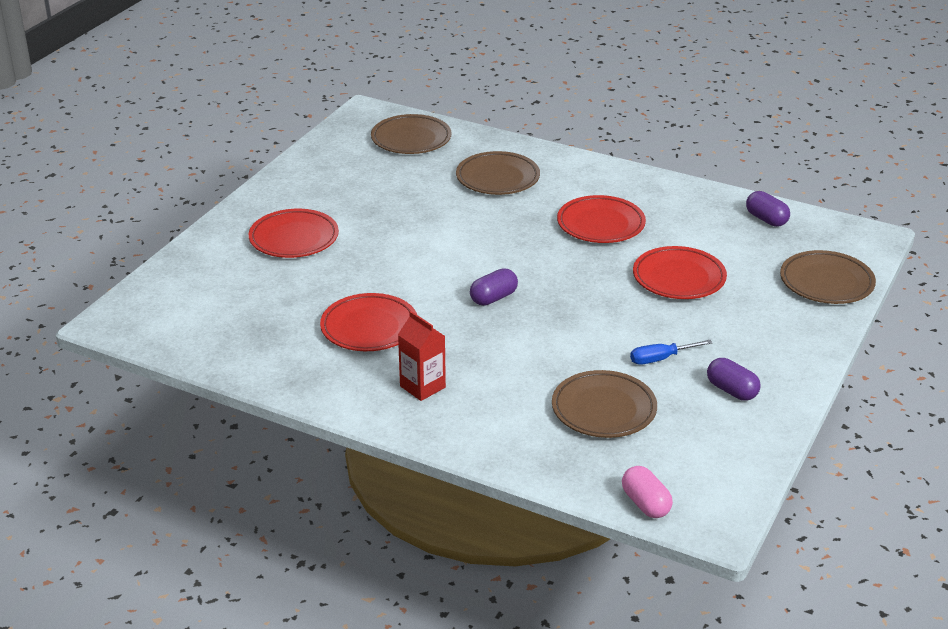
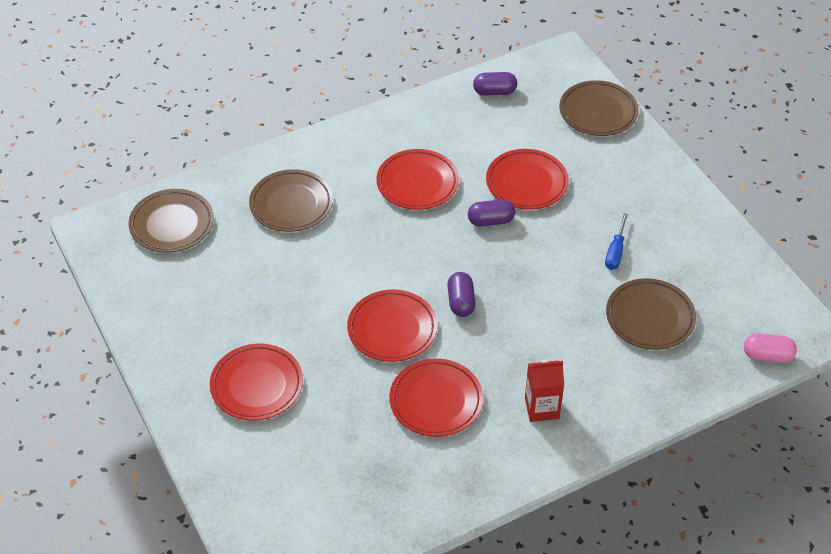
camera: 55 degrees left, 15 degrees up
(422, 276) = (392, 329): none -> red plate
(732, 390) = (680, 237): purple capsule -> purple capsule (491, 221)

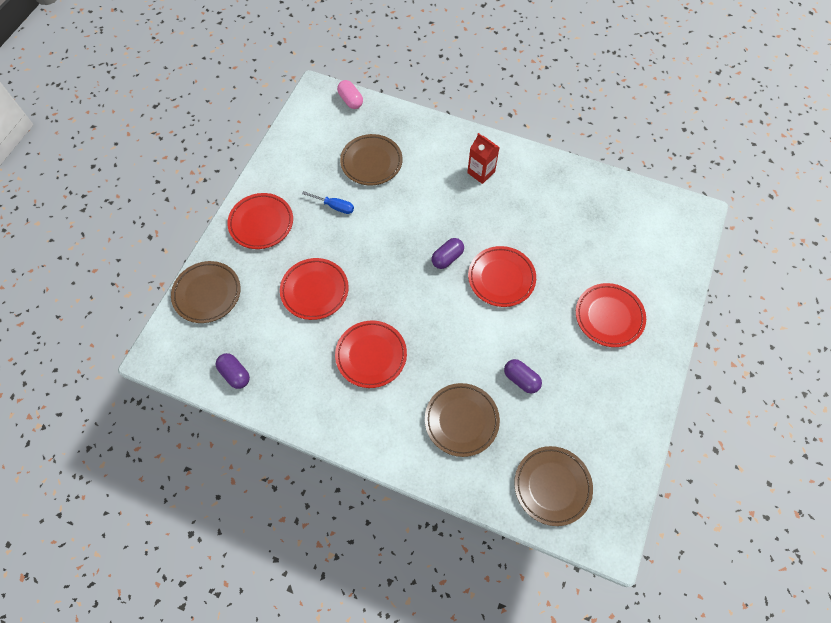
camera: 130 degrees left, 15 degrees up
(436, 401) = (526, 221): red plate -> red plate (261, 223)
(491, 221) = (367, 288): purple capsule -> purple capsule (521, 379)
(615, 252) = (335, 206): blue screwdriver -> blue screwdriver turned 45 degrees clockwise

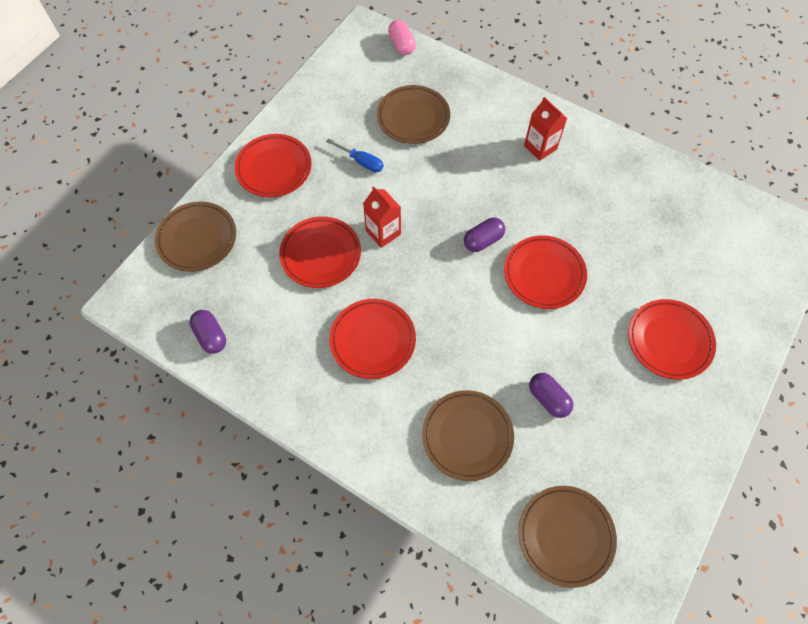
camera: 10 degrees right, 0 degrees up
(363, 264) = (383, 232): none -> red carton

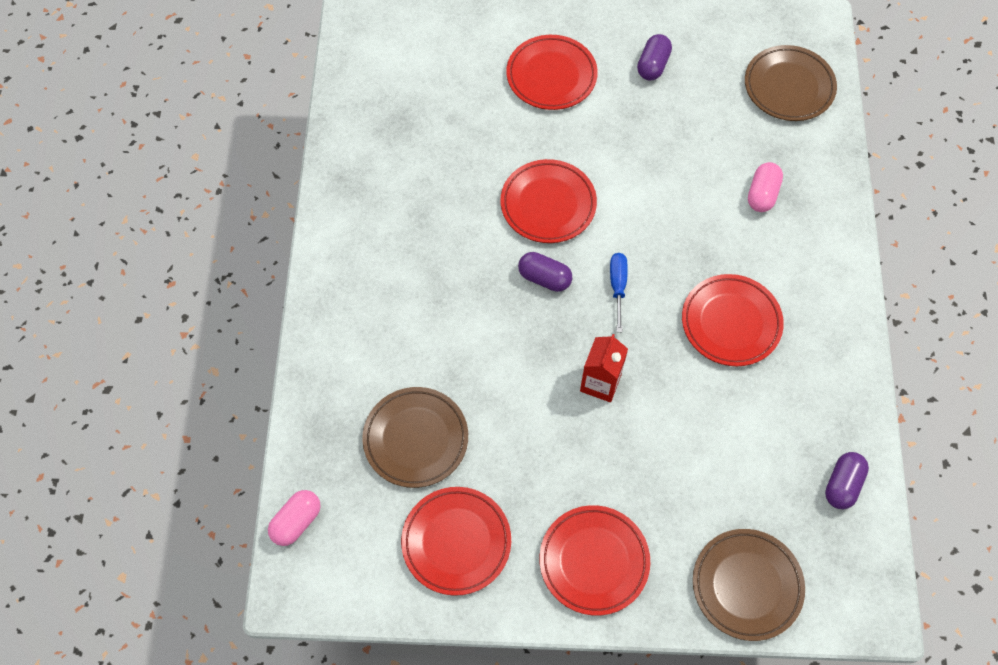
camera: 120 degrees left, 0 degrees up
(321, 254) = (671, 432): red plate -> red plate (456, 542)
(362, 162) = (519, 461): blue screwdriver -> blue screwdriver (618, 286)
(467, 436) = (762, 194): brown plate -> pink capsule
(540, 147) = (380, 278): red carton -> none
(548, 399) = (679, 147): purple capsule -> purple capsule (653, 65)

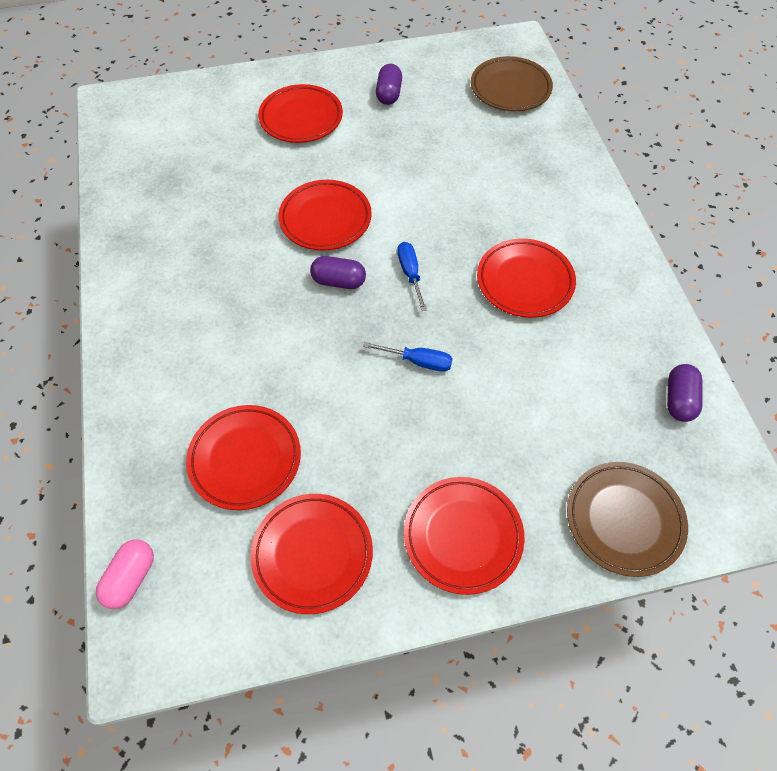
camera: 15 degrees left, 5 degrees down
(416, 439) = (245, 459): brown plate -> red plate
(600, 383) = (419, 361): red carton -> blue screwdriver
(762, 194) = (516, 172): pink capsule -> none

